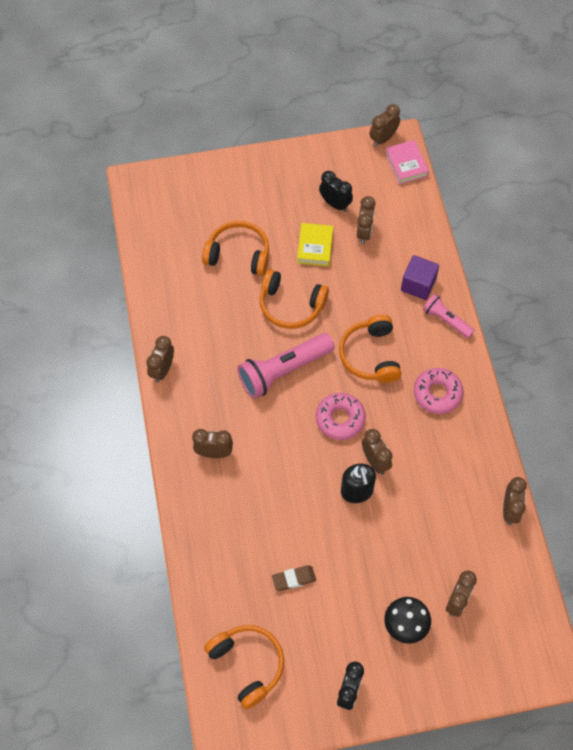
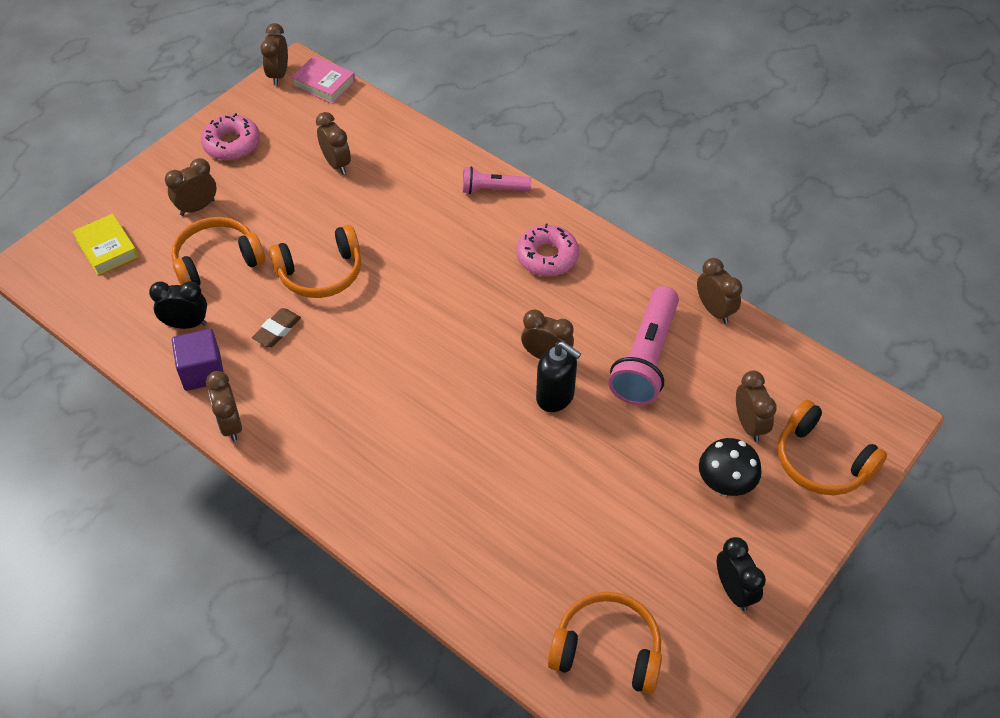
camera: 40 degrees left, 10 degrees down
(214, 453) = (368, 466): brown clock -> brown clock (197, 207)
(284, 371) = (370, 337): pink flashlight -> pink flashlight (646, 358)
(294, 579) = (572, 526): brown eraser -> brown eraser (277, 330)
(315, 247) = (296, 206): yellow book -> yellow book (107, 248)
(335, 204) = (282, 156): black clock -> black clock (186, 324)
(340, 419) = (473, 342): pink donut -> pink donut (232, 144)
(371, 355) = (448, 265): orange headphones -> orange headphones (822, 461)
(418, 285) = (435, 176): purple cube -> purple cube (202, 371)

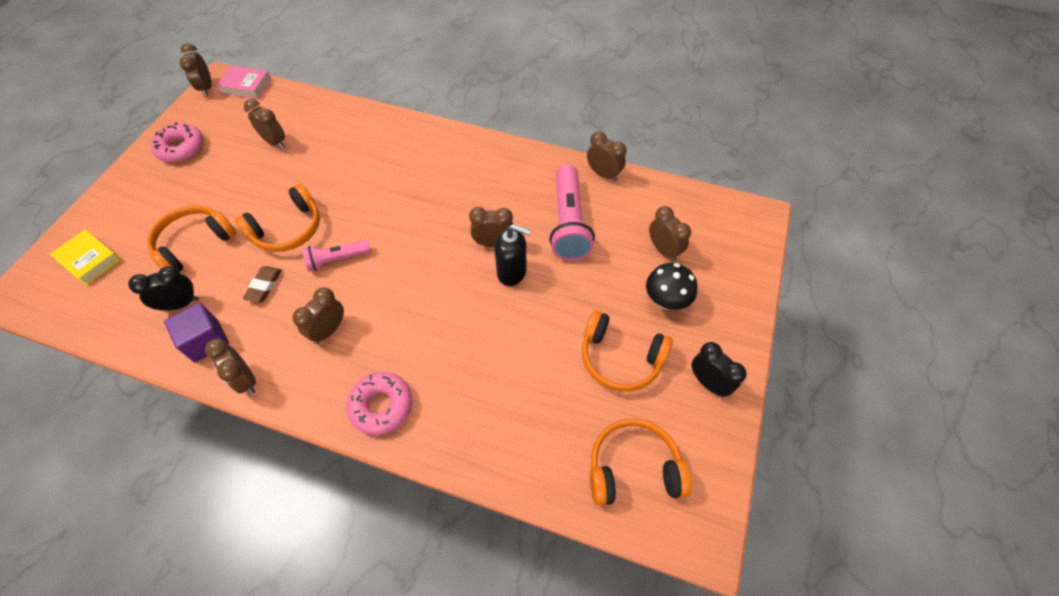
camera: 20 degrees left, 5 degrees up
(197, 207) = (164, 205): brown clock -> brown clock (329, 330)
(493, 189) = (406, 130): pink flashlight -> pink flashlight (337, 259)
(547, 257) = (465, 168): pink donut -> pink donut (381, 406)
(822, 461) = (726, 261): orange headphones -> orange headphones (620, 358)

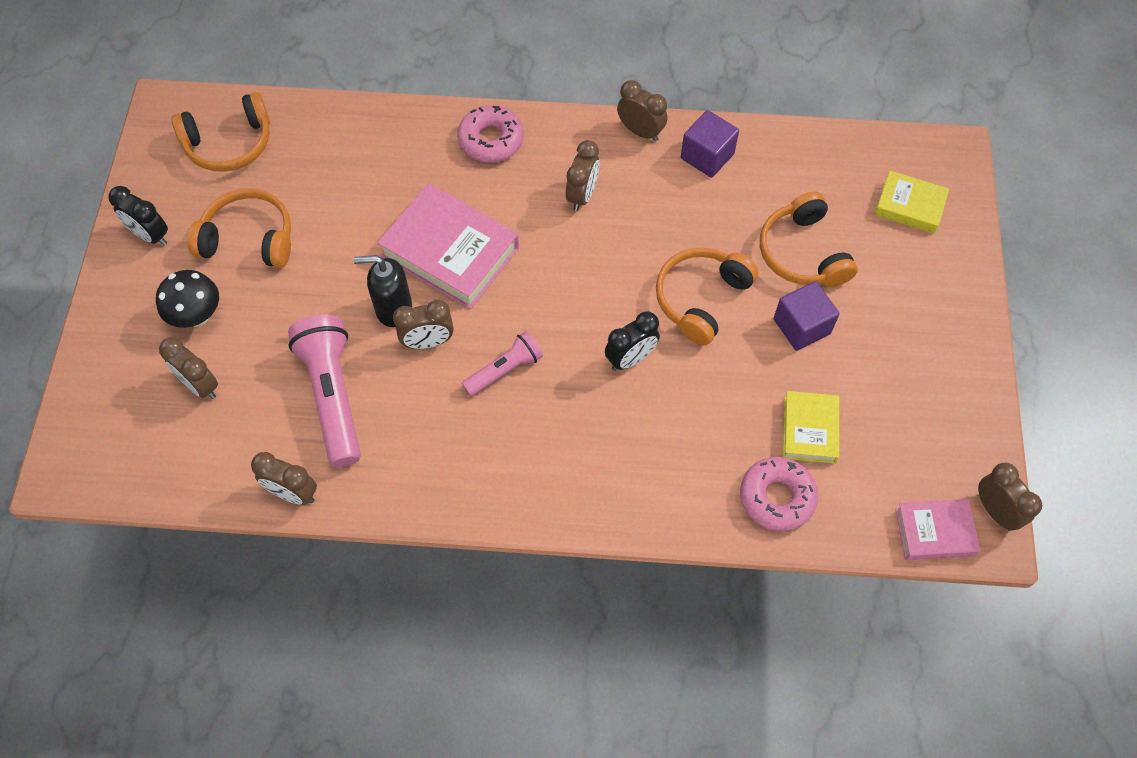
camera: 165 degrees right, 5 degrees up
(180, 304) = (763, 184): black clock -> black clock (630, 359)
(181, 148) = (936, 385): pink donut -> pink donut (777, 497)
(194, 244) = (803, 253): orange headphones -> orange headphones turned 135 degrees clockwise
(234, 197) = (801, 326): none -> purple cube
(264, 286) = (684, 224): brown eraser -> none
(275, 142) = (809, 430): brown clock -> yellow book
(337, 259) = (616, 275): pink flashlight -> pink flashlight (504, 370)
(455, 306) = (450, 252): none -> pink book

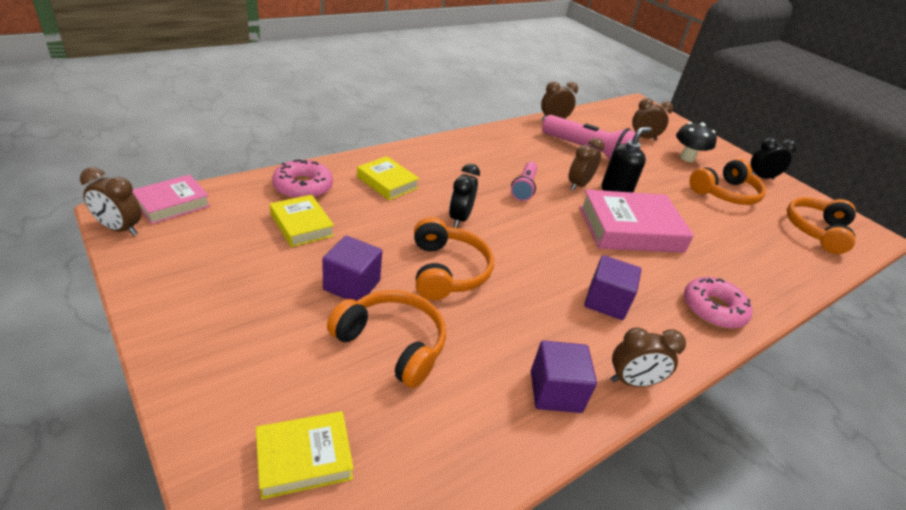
camera: 135 degrees right, 25 degrees down
(582, 195) = (606, 302): brown clock -> purple cube
(670, 459) = (387, 182): none -> yellow book

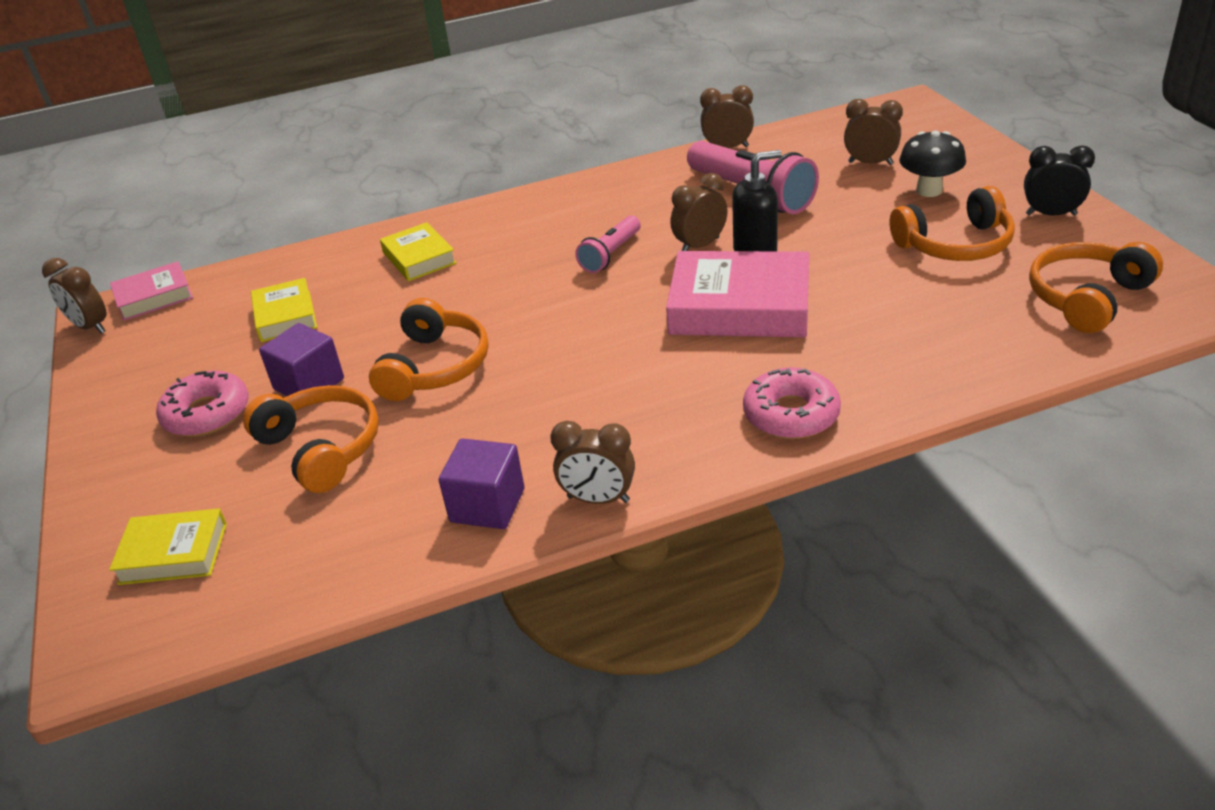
camera: 25 degrees right, 0 degrees up
(303, 187) = (309, 269): pink donut -> pink donut (207, 414)
(459, 218) = (490, 301): black clock -> none
(606, 302) = (630, 404): purple cube -> none

